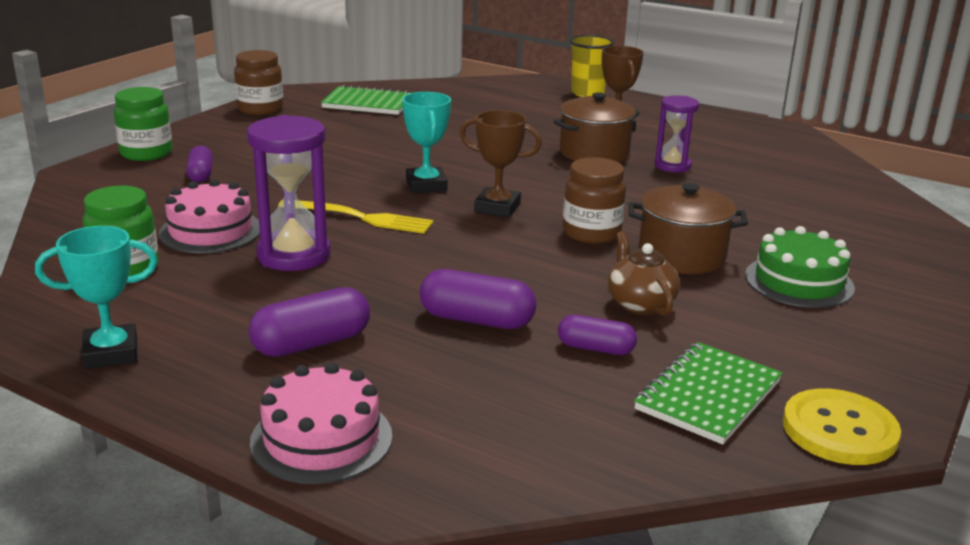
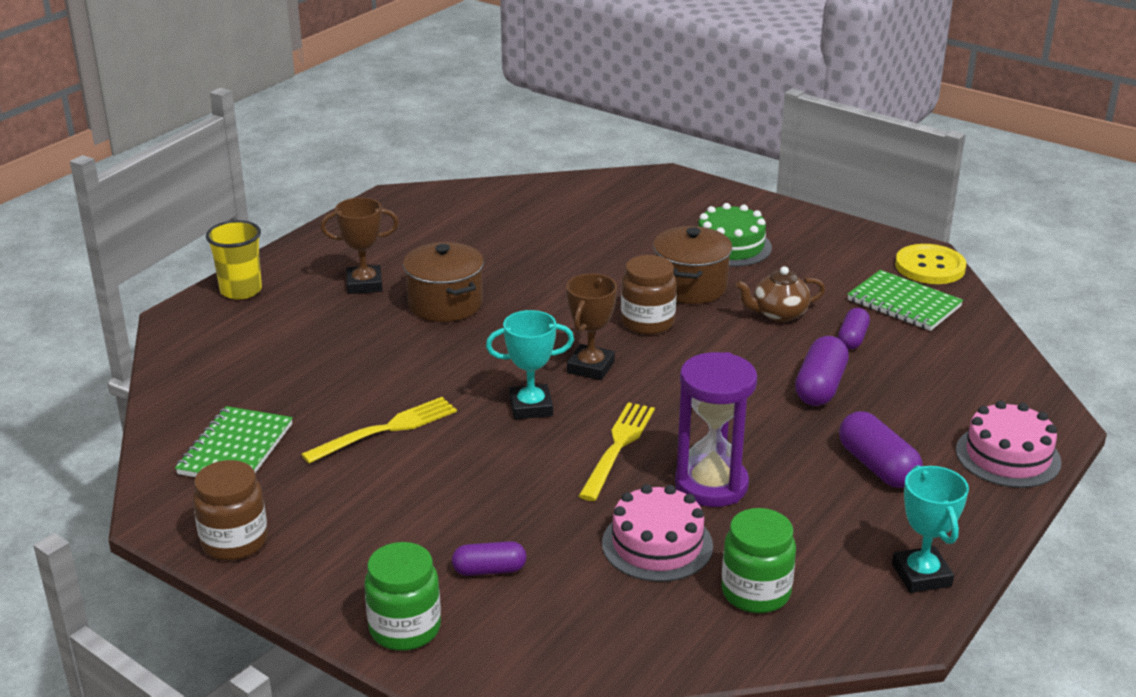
camera: 85 degrees left, 5 degrees up
(392, 141) = (387, 429): none -> yellow fork
(672, 166) = (486, 267): purple hourglass -> none

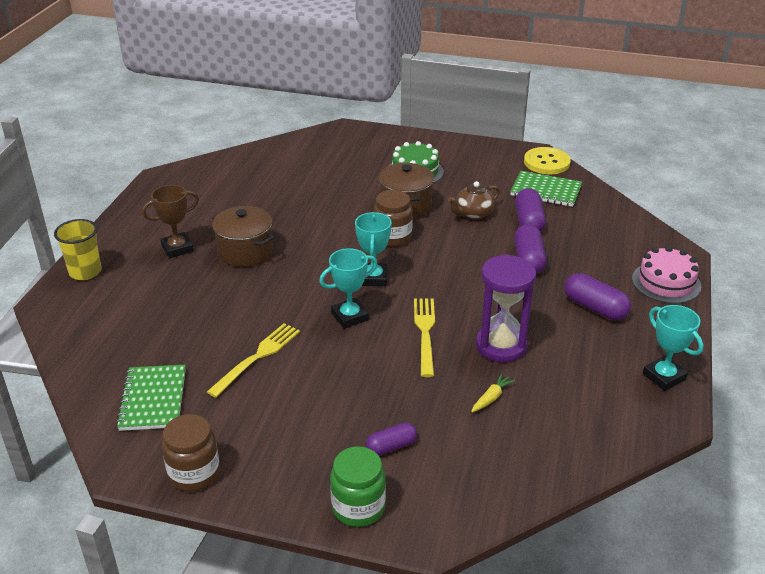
camera: 20 degrees left, 5 degrees up
(590, 367) = (373, 278): brown trophy -> turquoise trophy
(657, 544) = (491, 398): pink cake -> yellow carrot
(755, 593) = (573, 416): green jar -> none
(852, 338) = (528, 222): purple capsule -> purple capsule, size x1.56

